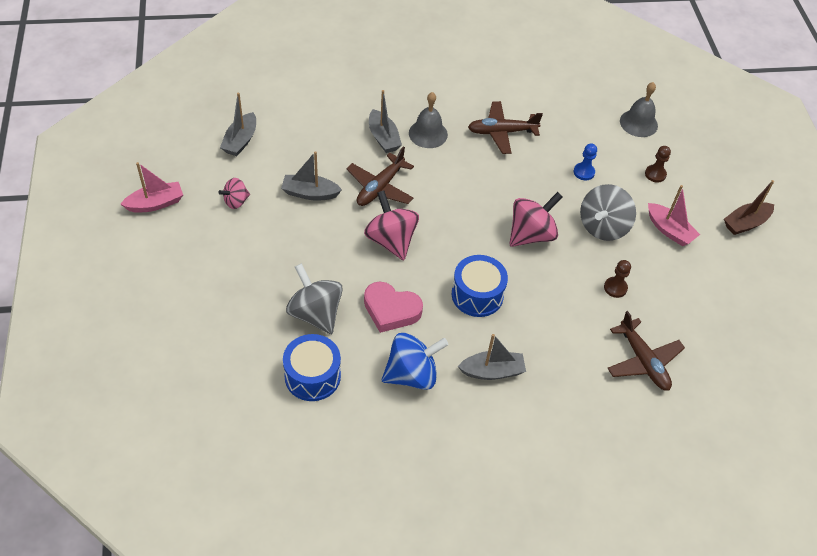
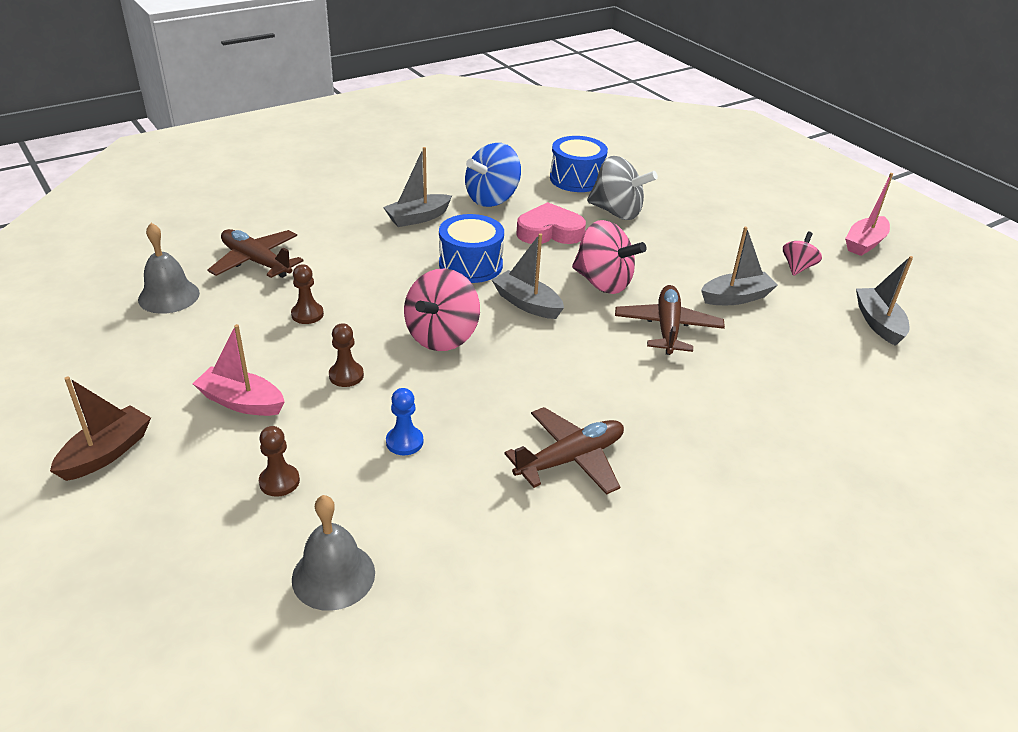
camera: 155 degrees right, 15 degrees down
(383, 138) = (725, 387): grey boat -> grey boat (527, 303)
(428, 134) = (674, 415): grey bell -> grey bell (169, 296)
(603, 227) = (346, 375): grey spinning top -> brown pawn

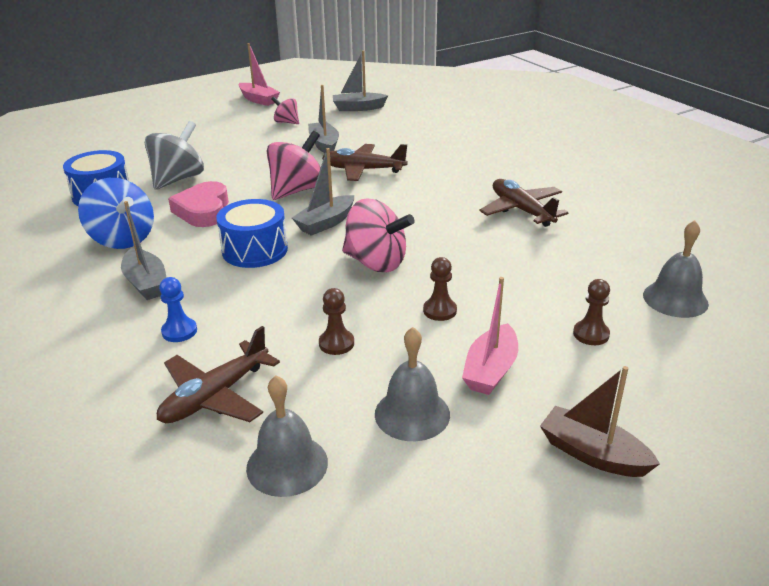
camera: 85 degrees left, 5 degrees down
(199, 353) = (412, 414): none -> grey bell
(404, 442) = (523, 276): blue pawn -> blue pawn (179, 331)

